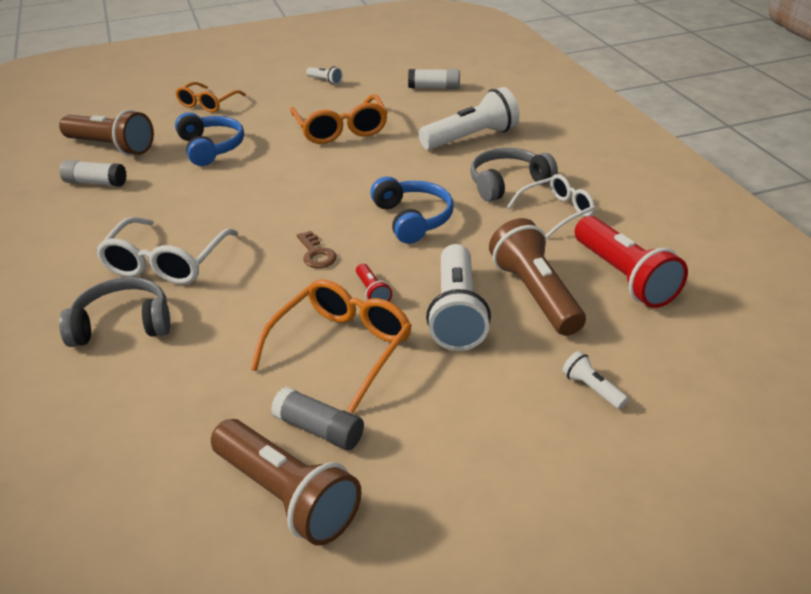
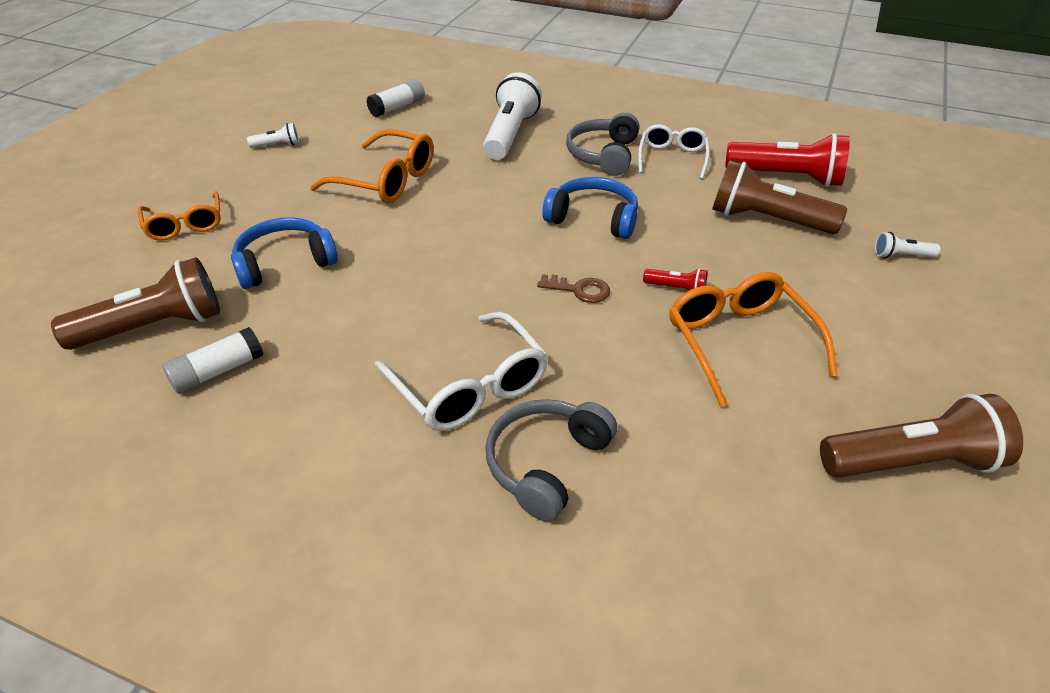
camera: 50 degrees left, 5 degrees up
(210, 148) = (285, 263): blue headphones -> blue headphones turned 45 degrees counterclockwise
(319, 429) = (839, 405): grey glue stick -> none
(456, 313) = (752, 264): white flashlight -> none

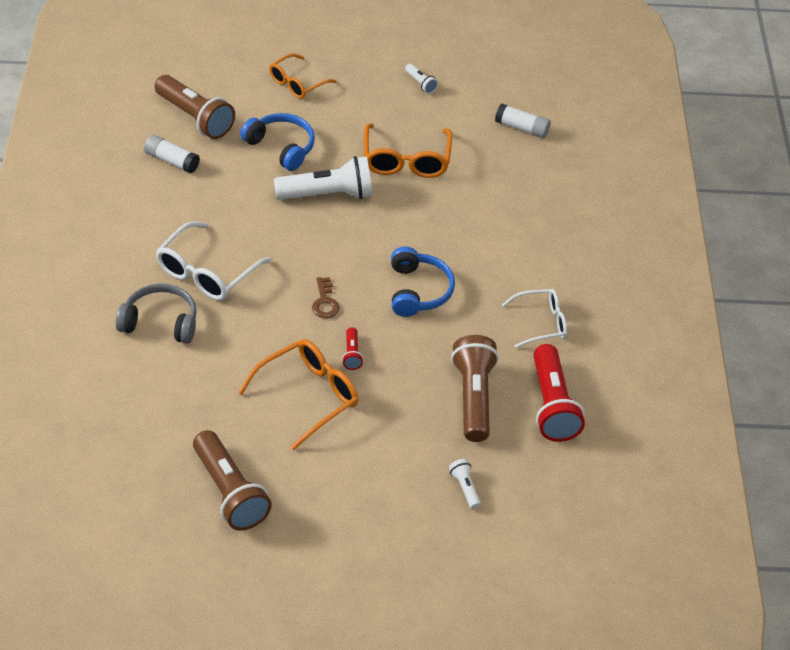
camera: 65 degrees right, 5 degrees up
(510, 134) = (519, 210): white flashlight -> white flashlight (328, 195)
(604, 155) = (519, 277): grey headphones -> none

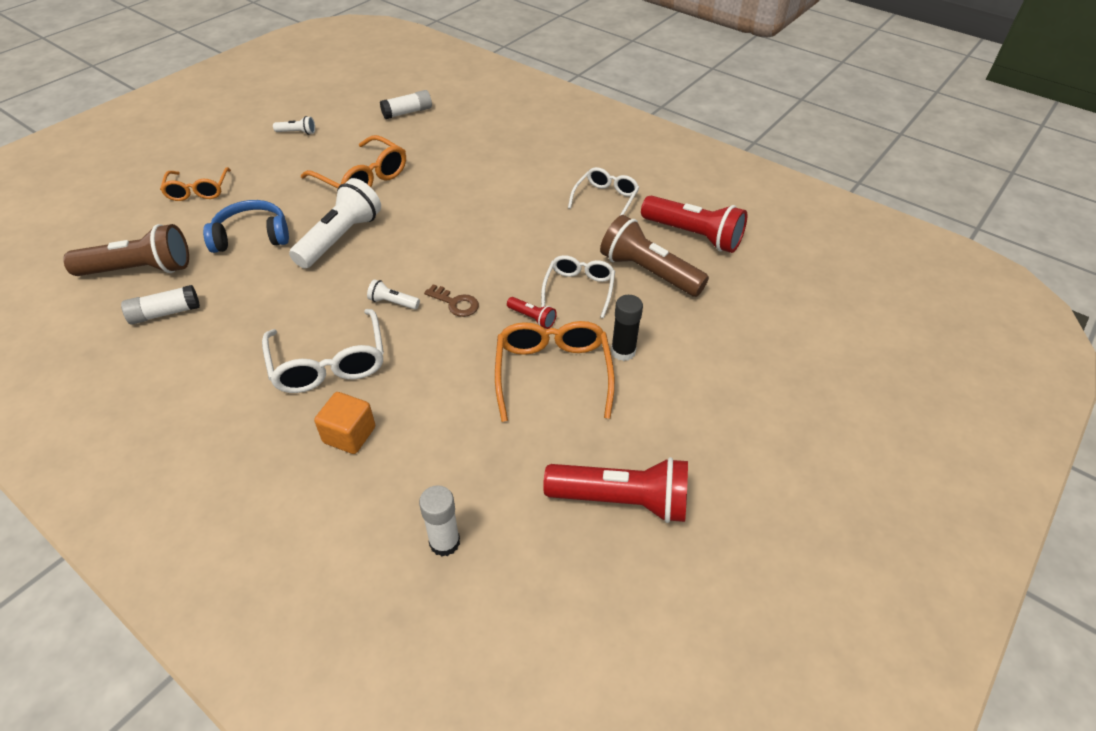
camera: 50 degrees left, 0 degrees up
(124, 419) = (444, 542): none -> white glue stick
(160, 322) = (349, 435): grey headphones -> orange cube
(229, 492) = (621, 500): brown flashlight -> red flashlight
(367, 426) = (623, 351): none -> black glue stick
(410, 365) = (579, 289): none -> white glasses
(418, 291) = (504, 243): blue headphones -> none
(465, 488) = (742, 327): white flashlight -> white flashlight (393, 302)

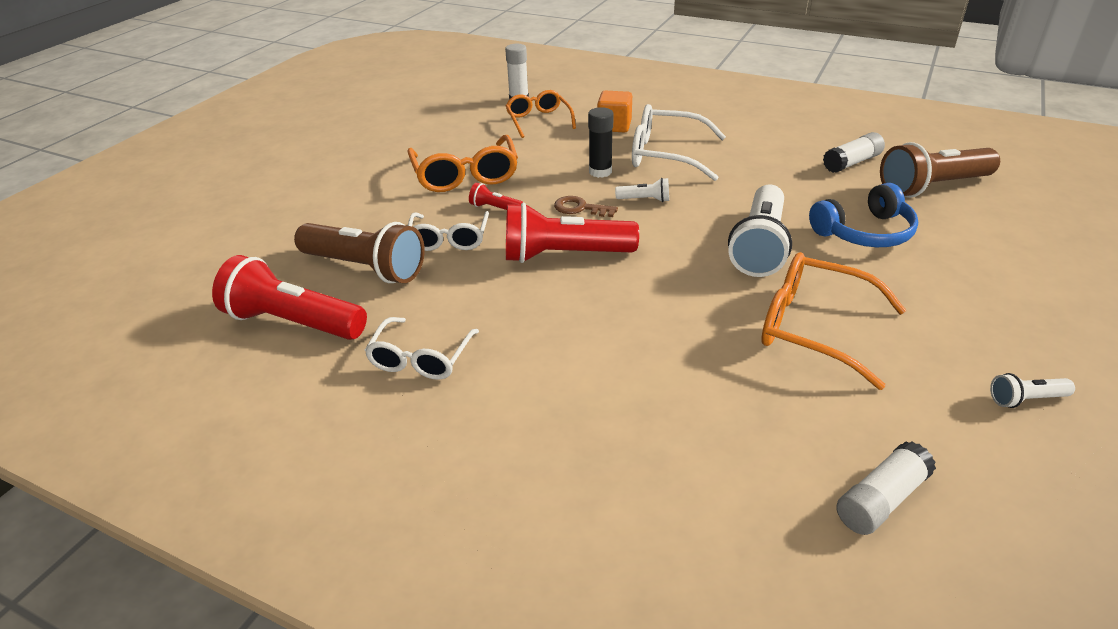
camera: 170 degrees right, 10 degrees down
(198, 191) = (1014, 272): orange glasses -> orange glasses (538, 120)
(329, 363) = (666, 155): white glasses -> white glasses turned 45 degrees counterclockwise
(621, 500) = (404, 126): red flashlight -> red flashlight (564, 255)
(623, 351) = (400, 197): black glue stick -> black glue stick (600, 172)

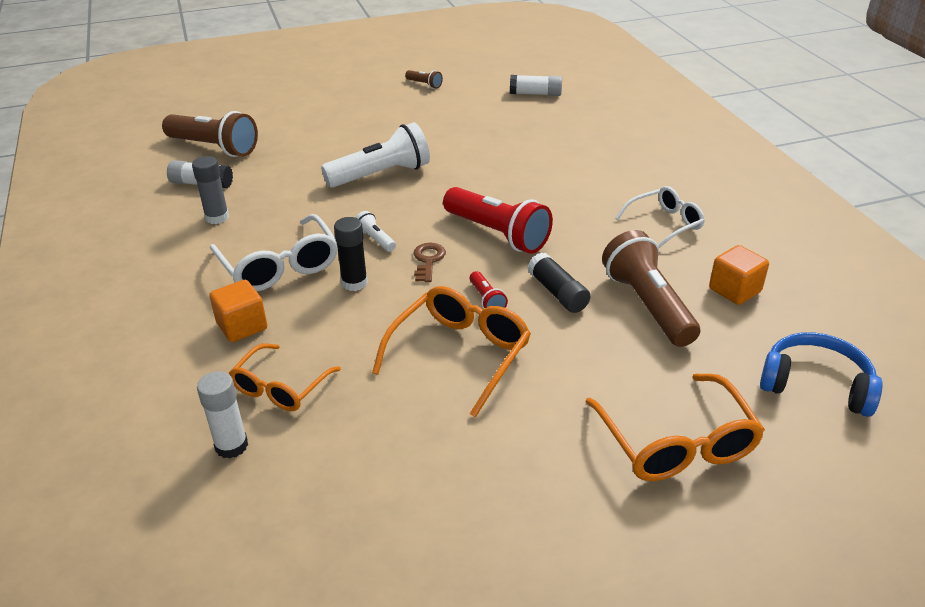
camera: 135 degrees left, 0 degrees up
(293, 322) = (734, 290): red flashlight -> orange cube
(449, 239) = (557, 293): white glasses -> black glue stick
(580, 208) = (428, 260): brown key -> brown key turned 150 degrees counterclockwise
(777, 153) = (217, 217): none -> grey glue stick
(813, 328) = (444, 135): orange glasses -> orange glasses (676, 443)
(864, 232) = (314, 151): blue headphones -> blue headphones (815, 385)
(1025, 399) = (424, 84): white flashlight -> brown flashlight

